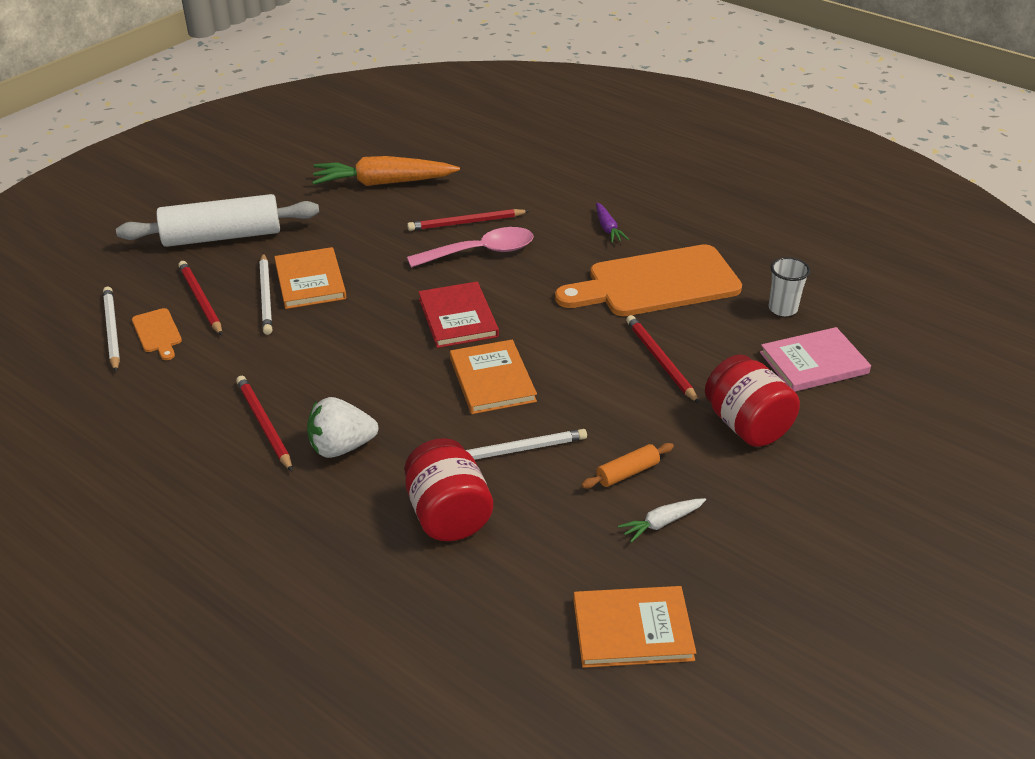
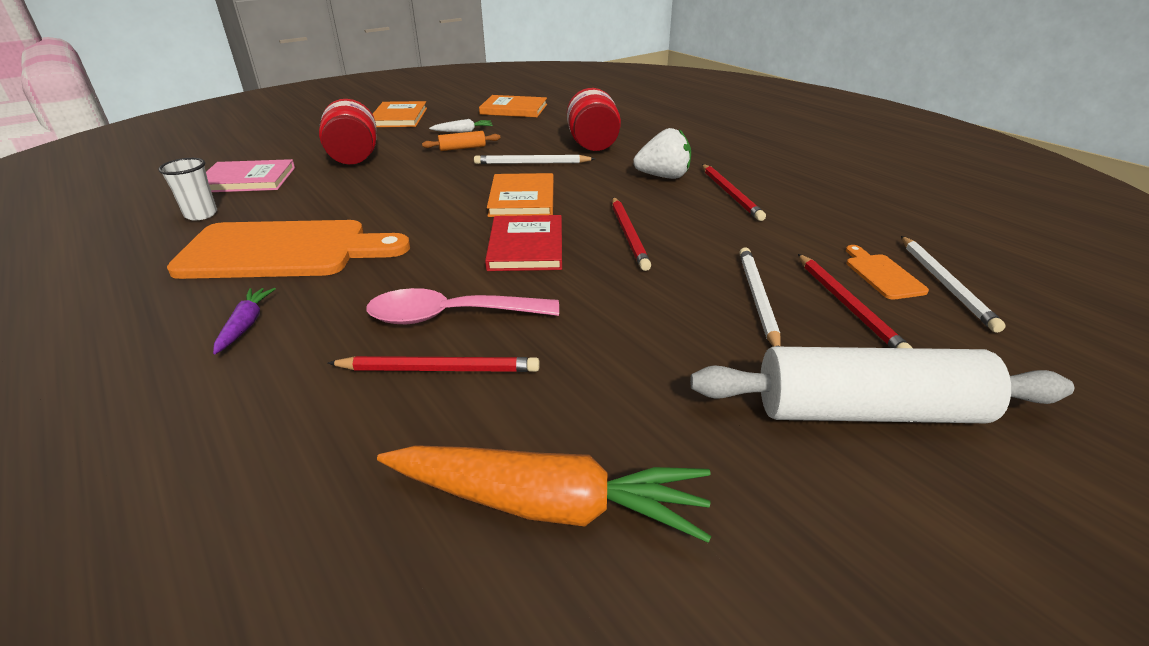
camera: 165 degrees left, 5 degrees down
(310, 281) = (699, 310): orange book -> orange book (399, 117)
(660, 361) = (366, 194): red pencil -> red pencil (629, 235)

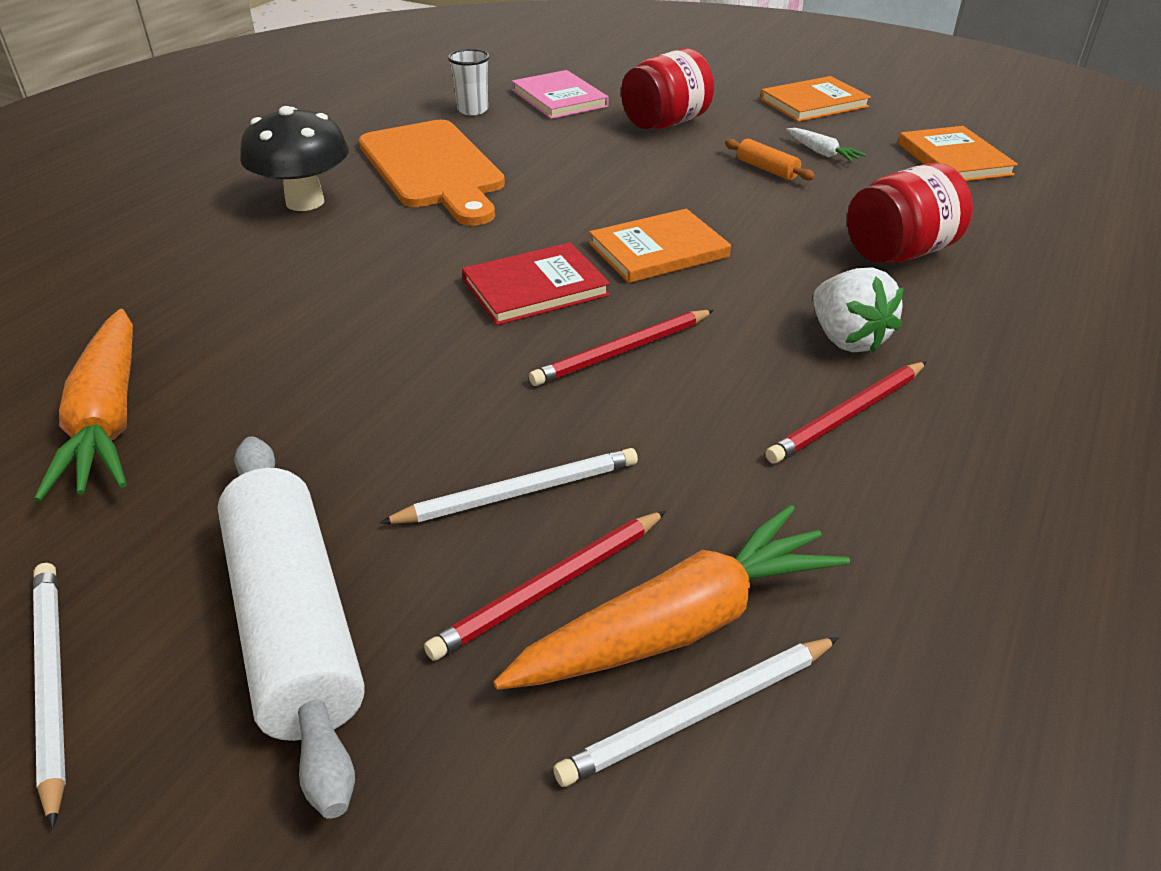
camera: 65 degrees right, 5 degrees up
(246, 325) = (305, 202): purple carrot -> black mushroom
(439, 369) = (276, 310): red pencil -> none
(450, 316) = (364, 288): pink spoon -> none
(532, 163) = (773, 226): white pencil -> white pencil (51, 683)
(882, 274) = (679, 624): orange cutting board -> orange carrot

